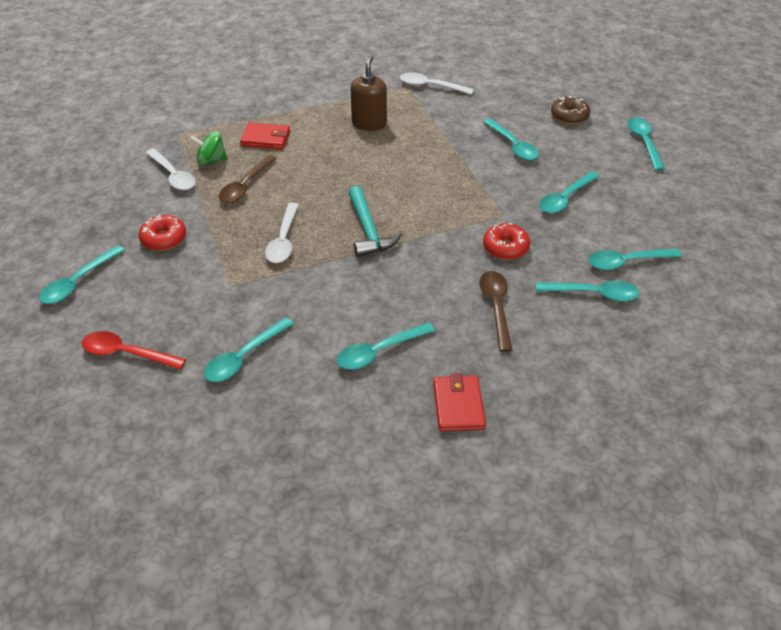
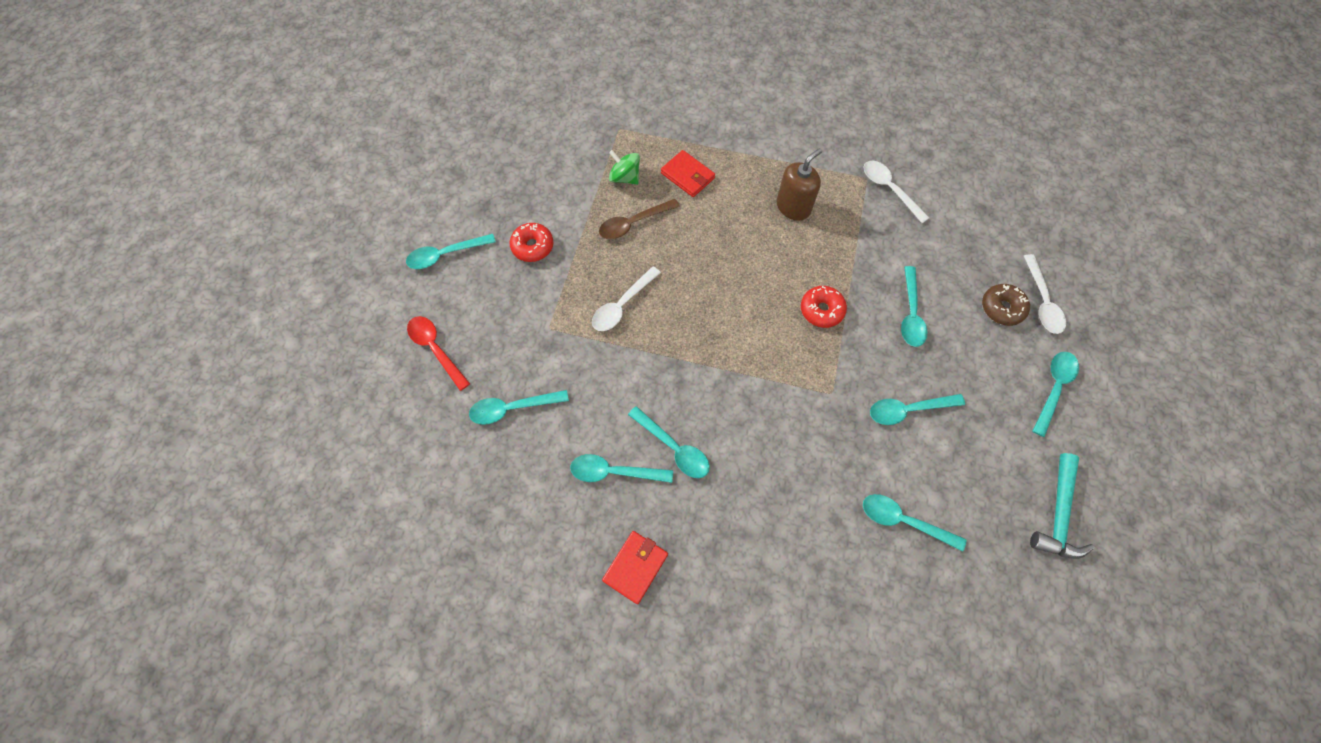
camera: 35 degrees right, 20 degrees up
(173, 175) = (584, 178): white spoon -> white spoon (1042, 301)
(368, 230) = (699, 337): turquoise hammer -> turquoise hammer (1058, 514)
(496, 307) = (743, 491): brown spoon -> none
(505, 247) = (803, 432): red donut -> red donut (821, 310)
(593, 294) = (841, 535): turquoise spoon -> turquoise spoon (674, 448)

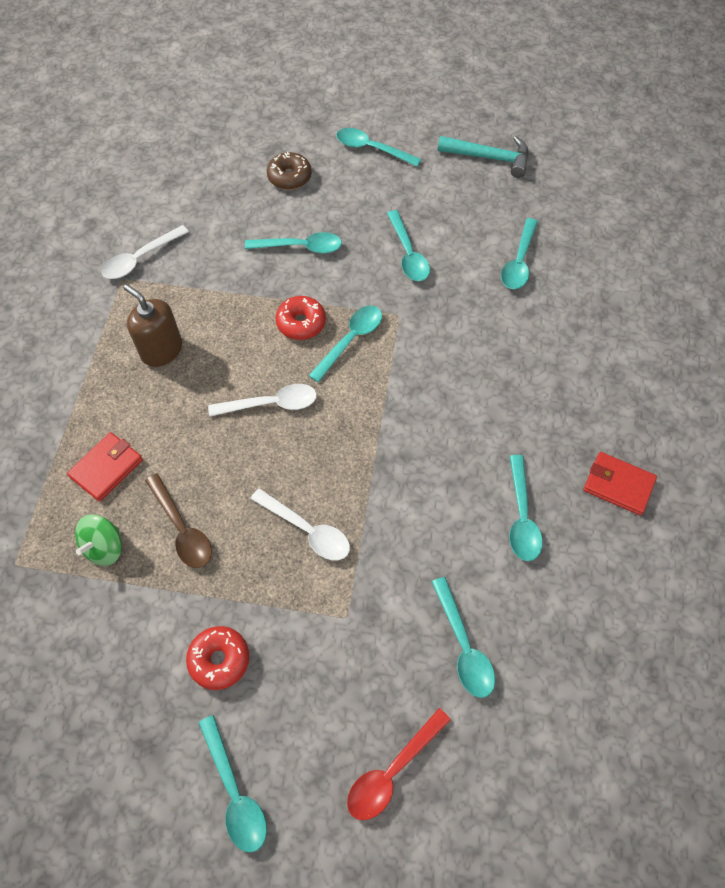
camera: 95 degrees left, 5 degrees down
(674, 448) = (483, 458): turquoise spoon -> turquoise spoon (350, 340)
(1042, 301) = (280, 148): white spoon -> white spoon (271, 404)

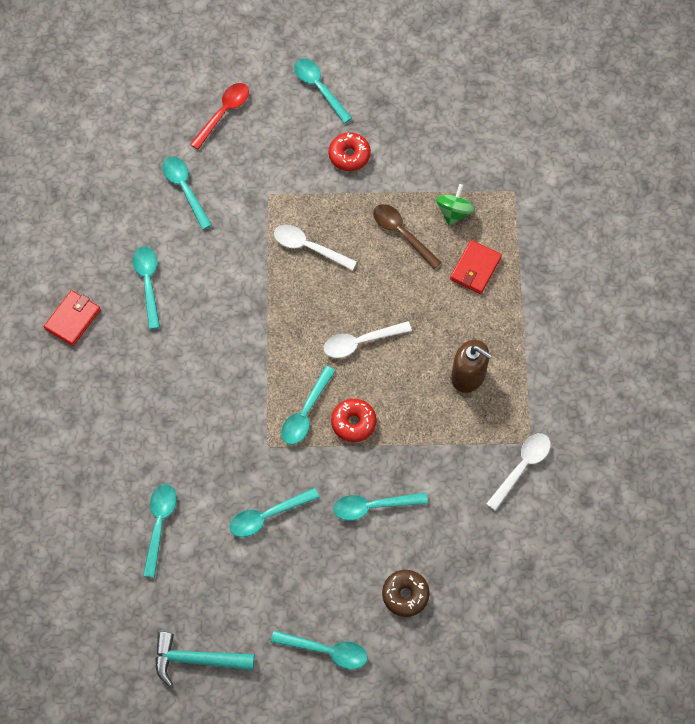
camera: 170 degrees right, 5 degrees up
(408, 254) = (267, 516): turquoise spoon -> turquoise spoon turned 90 degrees counterclockwise
(618, 485) = (73, 319): red wallet -> red wallet turned 75 degrees counterclockwise

